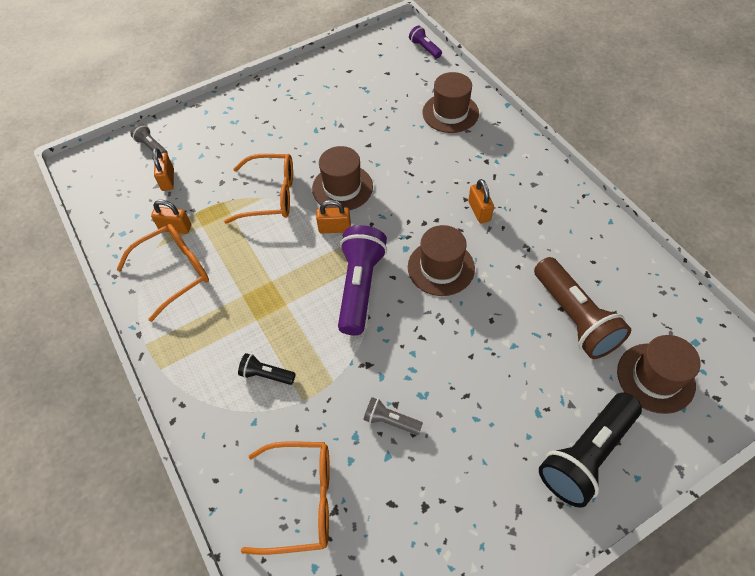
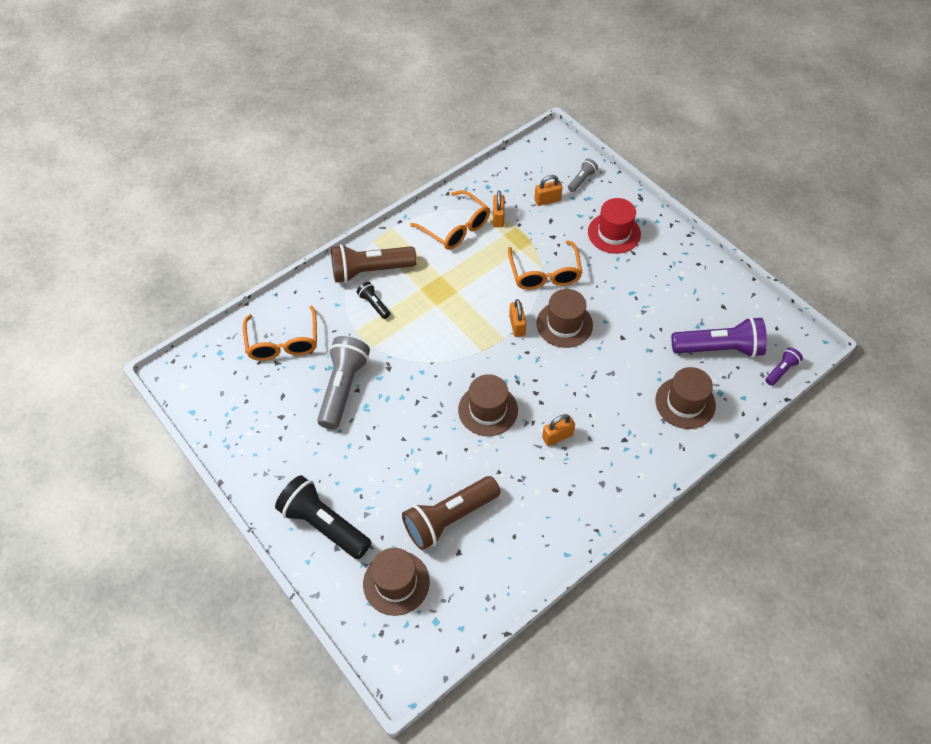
camera: 80 degrees right, 0 degrees up
(210, 375) = (370, 271): none -> brown flashlight
(235, 132) = (614, 233): none -> red hat
(266, 374) = (374, 304): black flashlight -> black flashlight turned 45 degrees counterclockwise
(360, 287) = (459, 352): purple flashlight -> purple flashlight (719, 348)
(390, 421) = (343, 388): grey flashlight -> grey flashlight, size x2.09

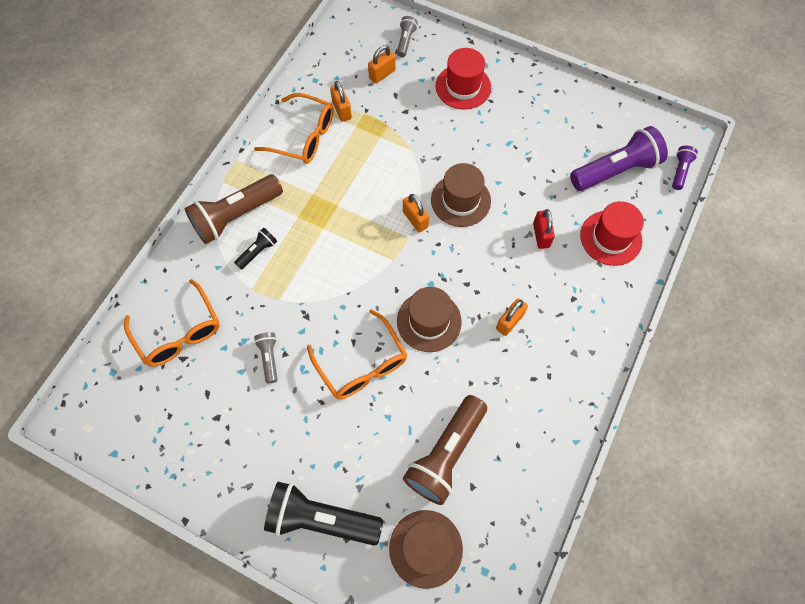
camera: 25 degrees left, 10 degrees up
(343, 388) = (269, 358): grey flashlight -> grey flashlight, size x0.48
(374, 304) = (258, 252): black flashlight -> black flashlight turned 105 degrees clockwise
(545, 274) = (416, 154): orange glasses -> orange glasses (362, 364)
(621, 378) = (541, 235): none -> red padlock
(685, 403) = (610, 238): brown hat -> red hat

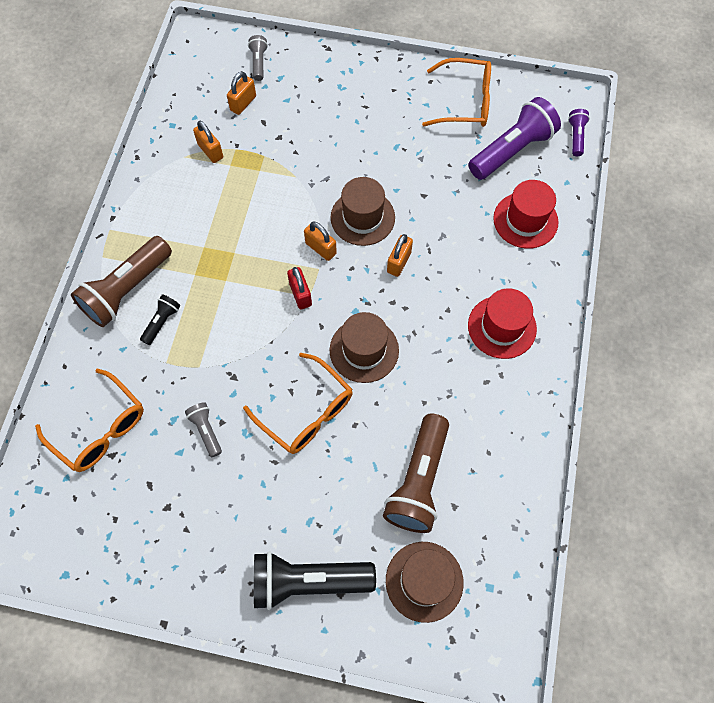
camera: 15 degrees left, 0 degrees up
(304, 136) = (177, 188): orange glasses -> orange glasses (465, 102)
(463, 87) = (332, 98): red hat -> red hat (502, 327)
(509, 321) = (446, 330): orange padlock -> orange padlock (399, 262)
(541, 235) = (455, 234): red padlock -> red padlock (300, 294)

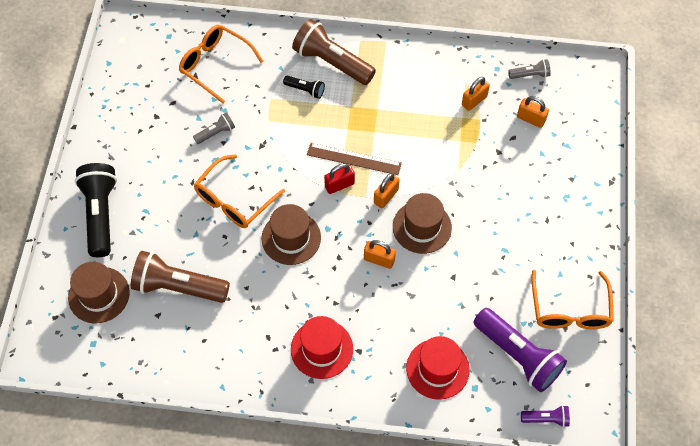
camera: 85 degrees right, 5 degrees down
(100, 429) = (215, 65): orange glasses -> orange glasses turned 90 degrees clockwise
(258, 63) = (580, 126): grey flashlight -> grey flashlight (530, 75)
(267, 276) = (354, 159): none -> brown ruler

